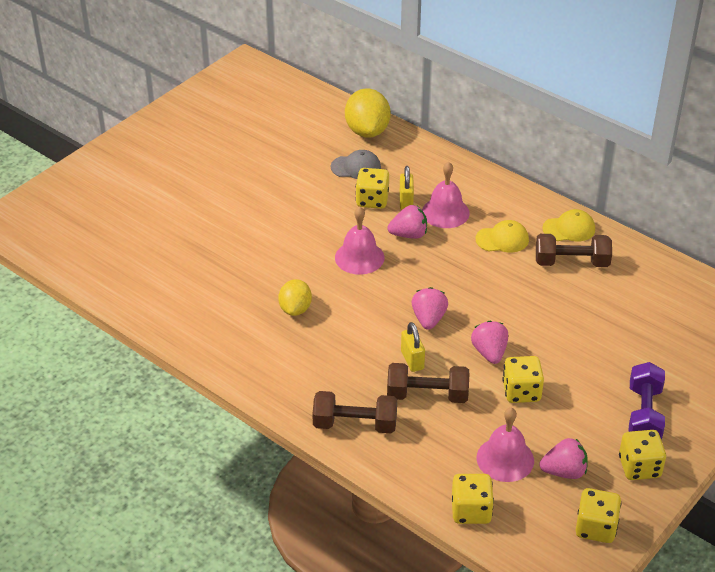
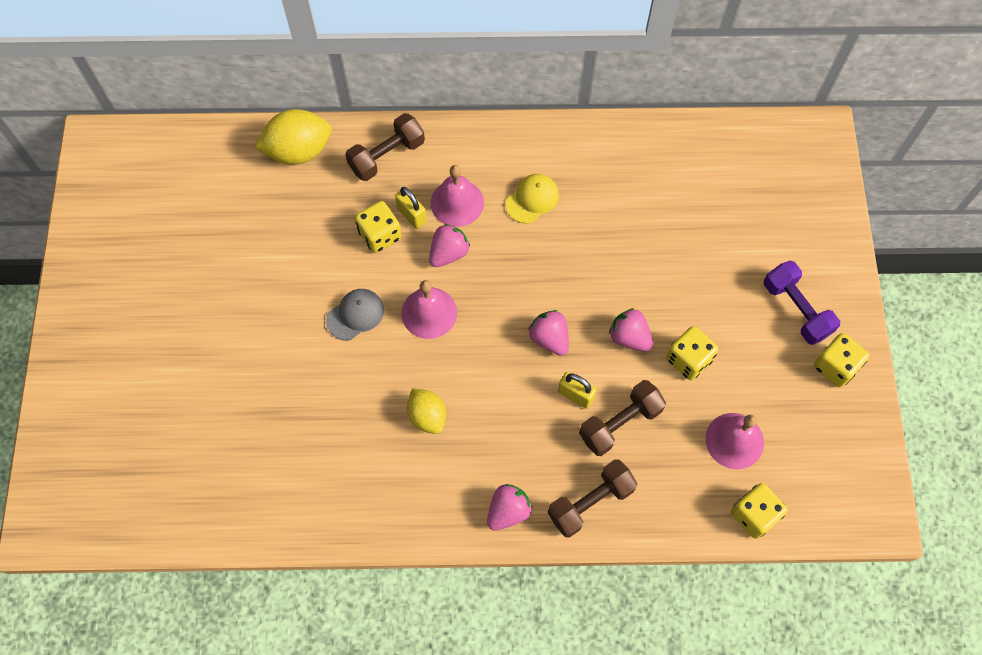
camera: 40 degrees left, 25 degrees up
(356, 167) = (329, 205): grey cap -> grey cap (355, 315)
(367, 131) = (298, 151): yellow lemon -> yellow lemon turned 60 degrees counterclockwise
(564, 471) = (787, 417): pink strawberry -> pink strawberry (508, 511)
(569, 229) = (576, 146): yellow cap -> none
(571, 262) = (610, 184): brown dumbbell -> brown dumbbell (387, 156)
(595, 528) = (853, 453): yellow dice -> none

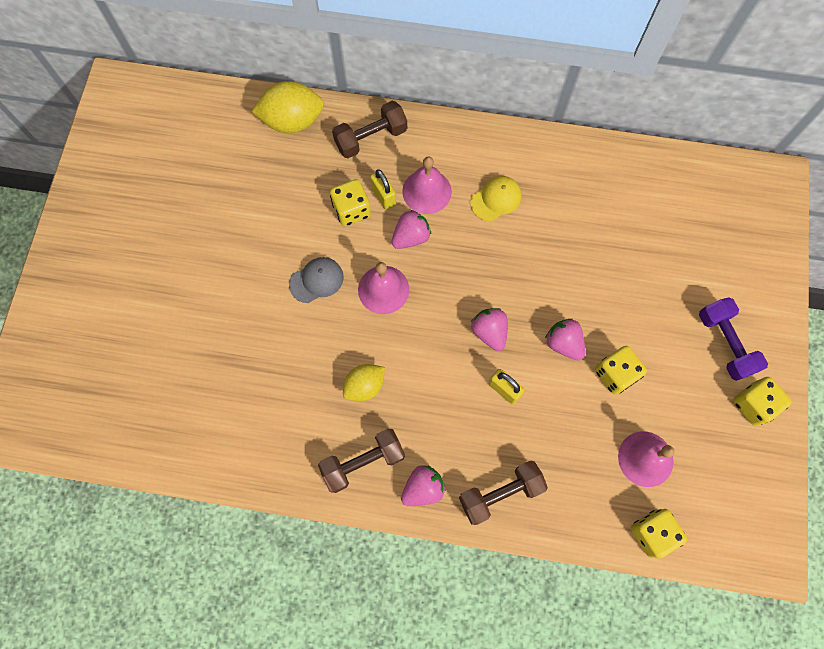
camera: 10 degrees right, 5 degrees up
(427, 416) = (364, 386): yellow lemon -> yellow lemon turned 75 degrees clockwise
(620, 423) = (541, 423): brown dumbbell -> brown dumbbell (363, 462)

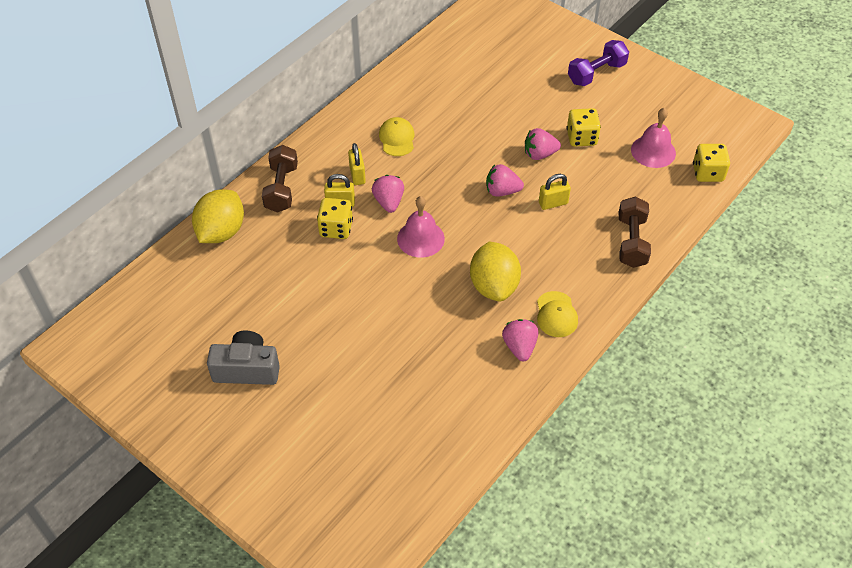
camera: 60 degrees left, 20 degrees down
(161, 229) = (247, 369): none -> grey camera
(316, 280) = (380, 278): grey cap -> none
(363, 462) = (556, 314): brown dumbbell -> yellow cap
(364, 386) = (494, 286): yellow lemon -> yellow lemon, size x1.59
(423, 488) = (600, 286): pink strawberry -> pink strawberry (519, 347)
(427, 191) = (357, 175): pink bell -> yellow padlock
(725, 343) = (596, 73): purple dumbbell -> purple dumbbell turned 45 degrees counterclockwise
(753, 404) = (648, 81): yellow dice -> none

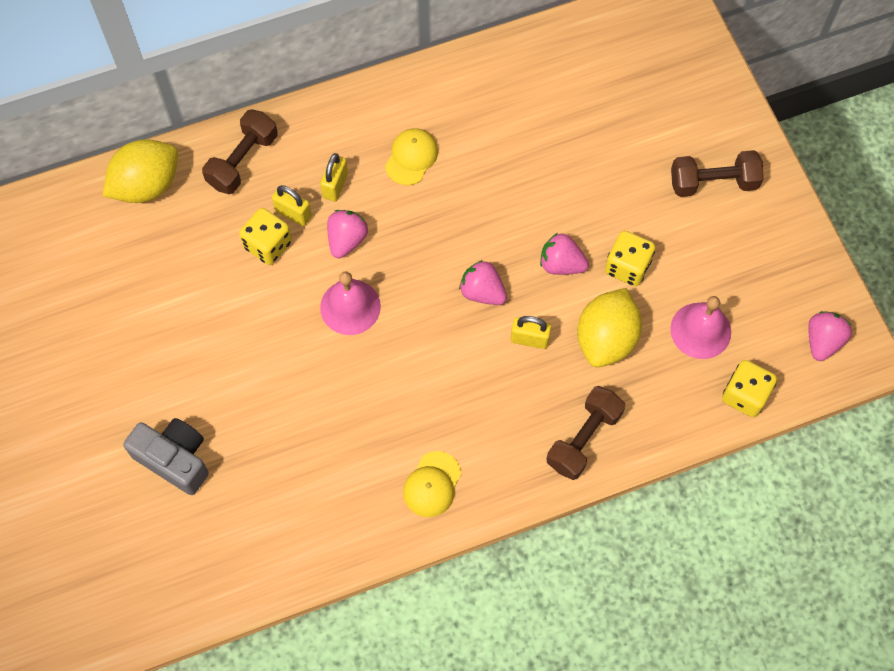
camera: 30 degrees right, 15 degrees up
(247, 369) = (73, 371): grey camera -> grey camera (174, 459)
(494, 286) = (389, 411): yellow lemon -> yellow lemon (606, 339)
(519, 347) = (365, 502): pink strawberry -> pink strawberry (822, 341)
(596, 73) = (713, 182): purple dumbbell -> brown dumbbell

